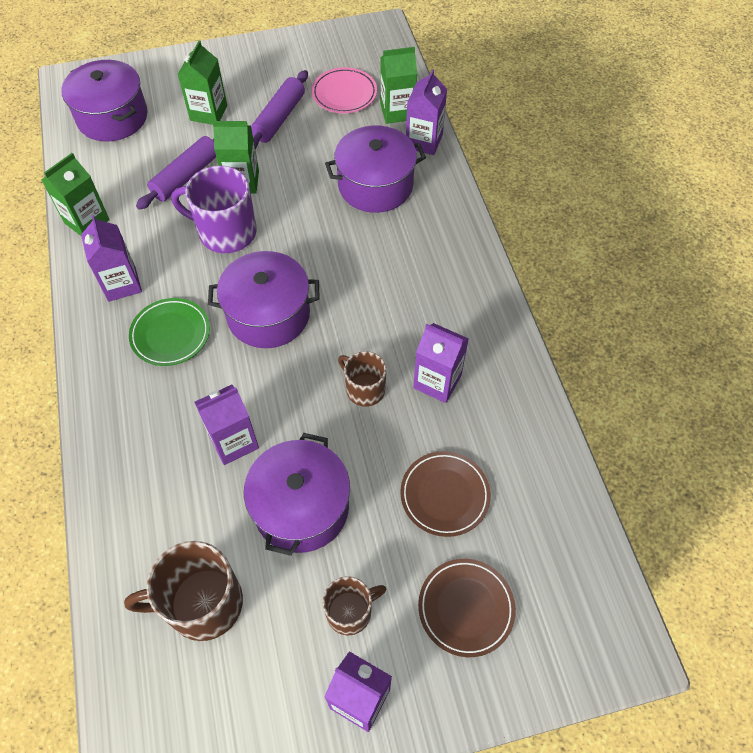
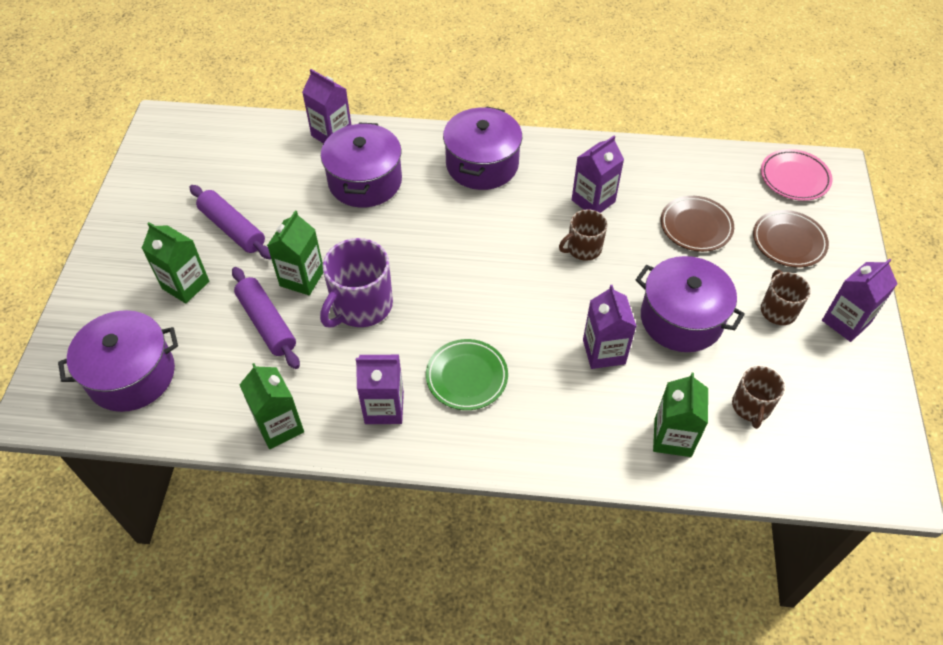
camera: 70 degrees left, 5 degrees down
(203, 603) = (751, 407): brown mug -> brown mug, size x0.60
(268, 314) = (477, 295): purple pot -> purple pot (482, 164)
(344, 94) = (233, 171): pink plate -> pink plate (794, 178)
(397, 112) = (282, 141): green carton -> green carton (672, 437)

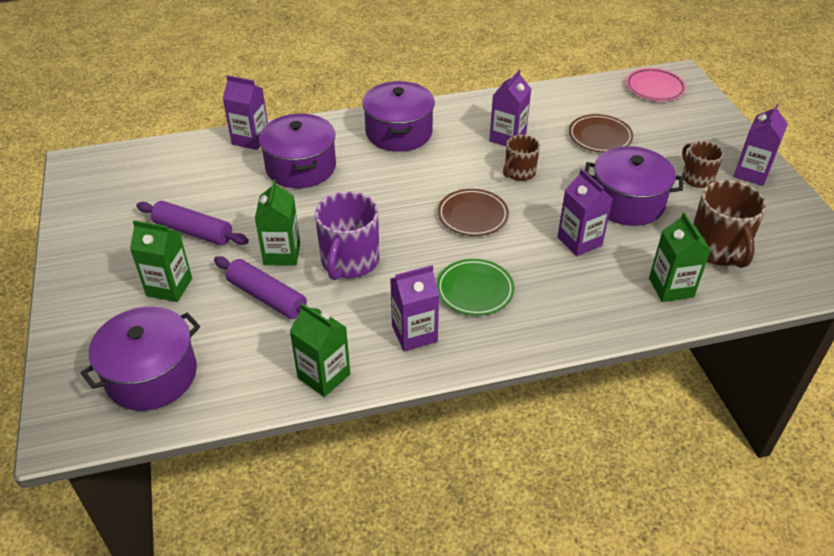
camera: 20 degrees left, 10 degrees down
(751, 407) = (718, 249): brown mug -> brown mug, size x1.66
(788, 241) = (676, 130): brown plate -> brown plate (472, 215)

